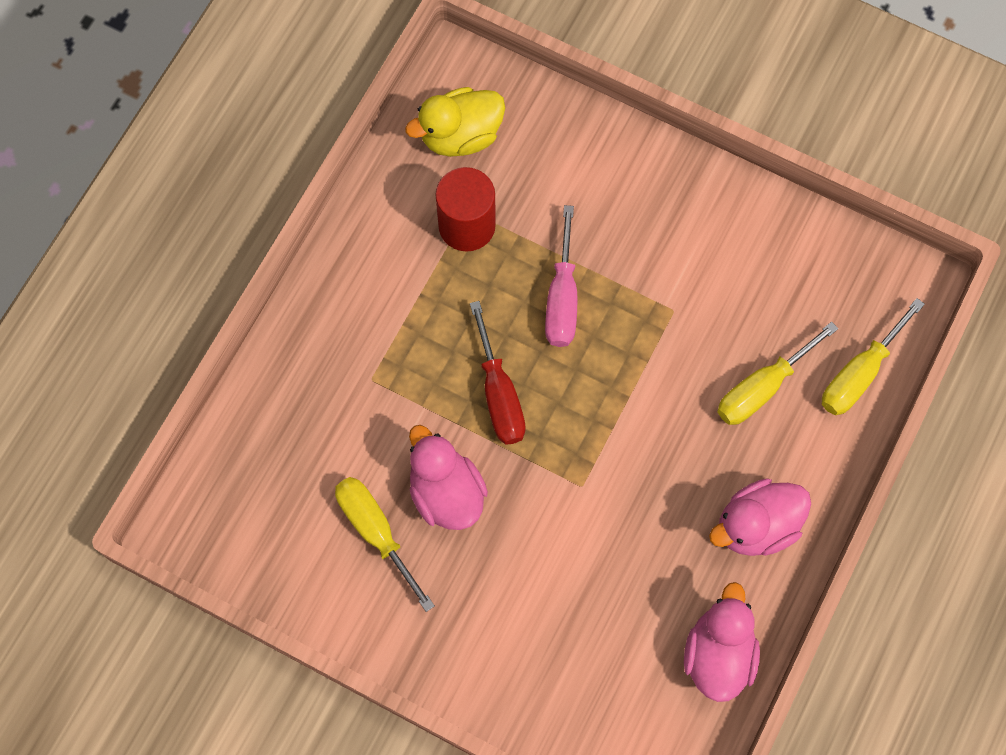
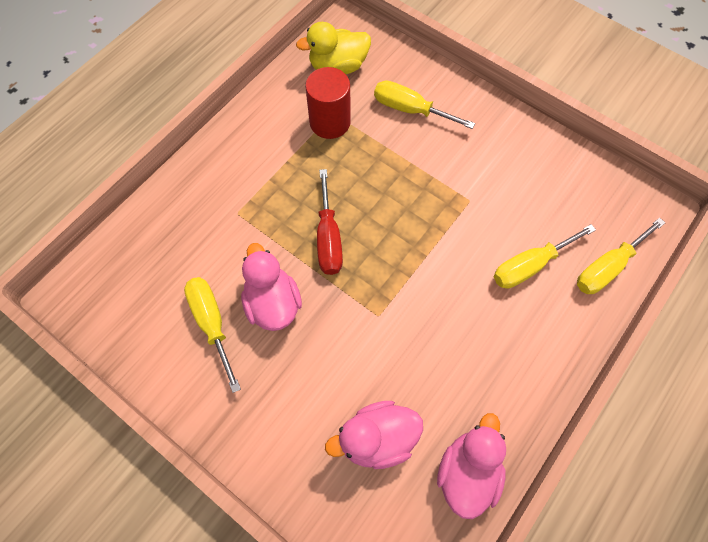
camera: 10 degrees right, 5 degrees down
(562, 298) = (388, 179): pink screwdriver -> none
(573, 188) = (410, 110): none -> yellow screwdriver
(756, 526) = (512, 370): pink duck -> pink duck (377, 439)

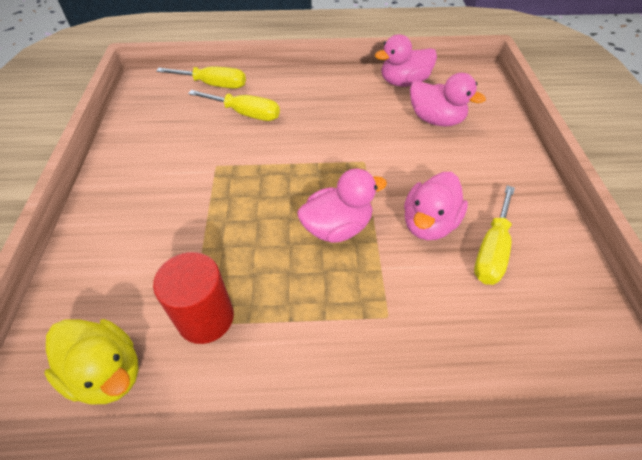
camera: 130 degrees left, 15 degrees down
(328, 238) = (337, 227): red screwdriver -> pink duck
(410, 110) = (137, 258): yellow screwdriver -> none

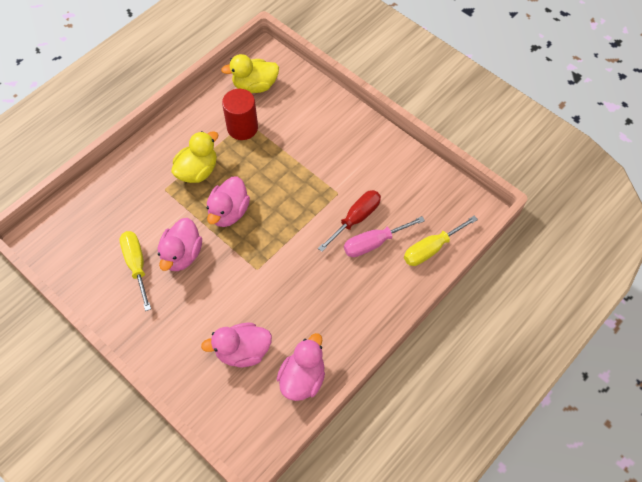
camera: 135 degrees right, 10 degrees up
(233, 137) = (356, 219): none -> red screwdriver
(245, 114) = (374, 243): yellow screwdriver -> pink screwdriver
(323, 305) = (197, 171): none -> yellow duck
(428, 224) = (182, 254): pink duck -> pink duck turned 150 degrees counterclockwise

